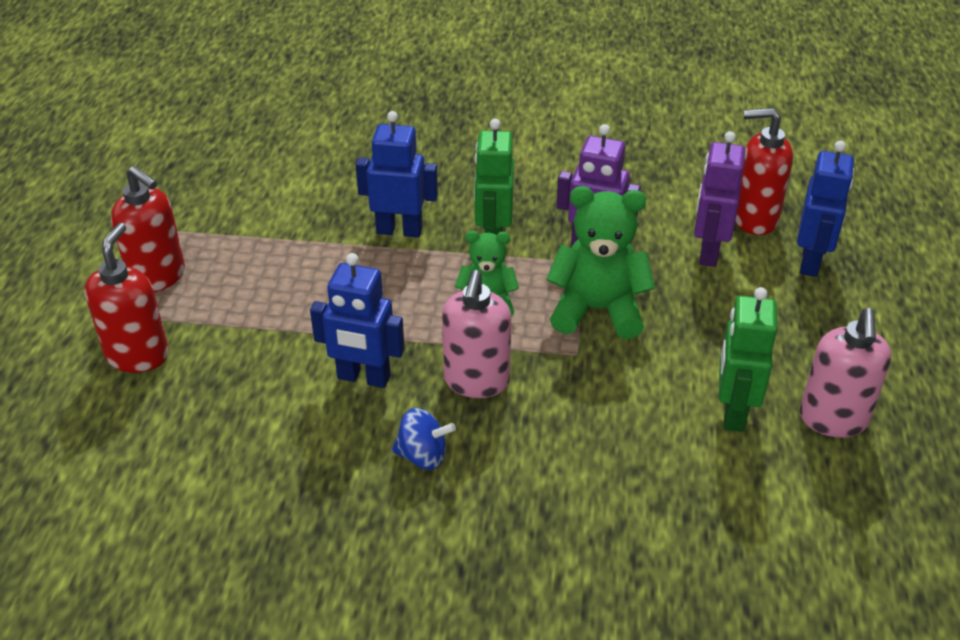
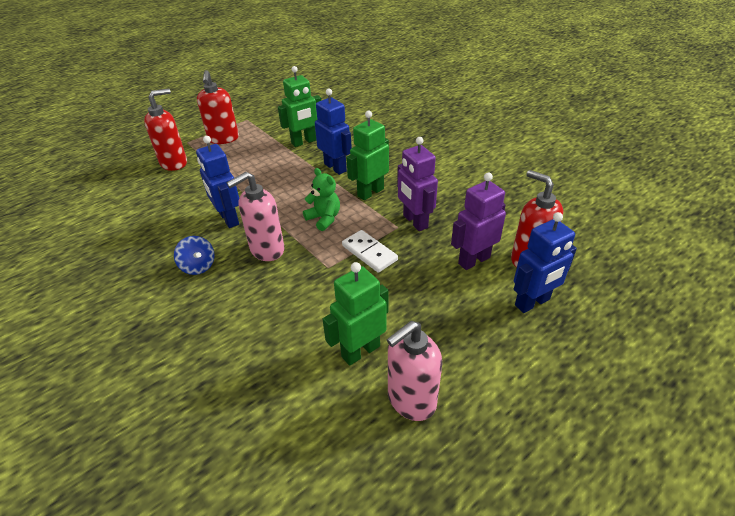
camera: 45 degrees right, 0 degrees up
(297, 218) = (304, 142): none -> green robot
(597, 310) = (369, 253): green teddy bear -> white domino

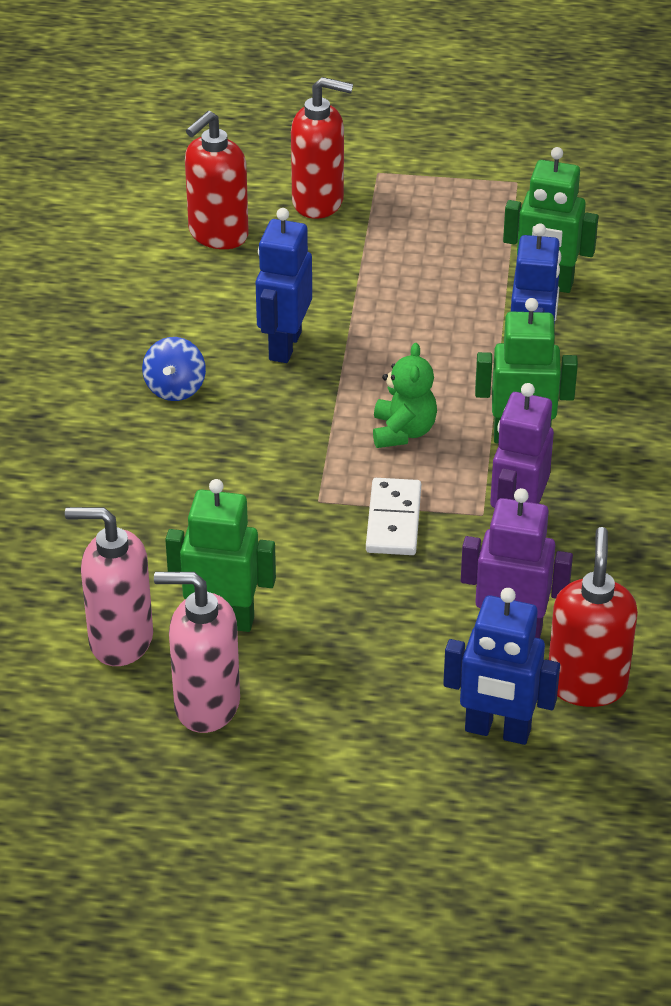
camera: 45 degrees right, 0 degrees up
(223, 139) = (436, 200): red soap dispenser -> red soap dispenser (218, 235)
(266, 250) = (276, 424): pink soap dispenser -> pink soap dispenser (120, 640)

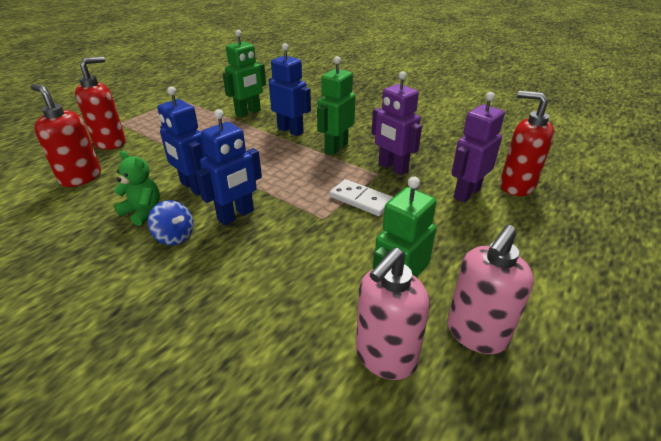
camera: 60 degrees left, 5 degrees down
(218, 235) = (80, 177): red soap dispenser -> red soap dispenser turned 150 degrees clockwise
(403, 432) = (299, 175): green teddy bear -> green teddy bear (143, 212)
(497, 731) = (541, 222): blue robot -> blue robot (236, 215)

